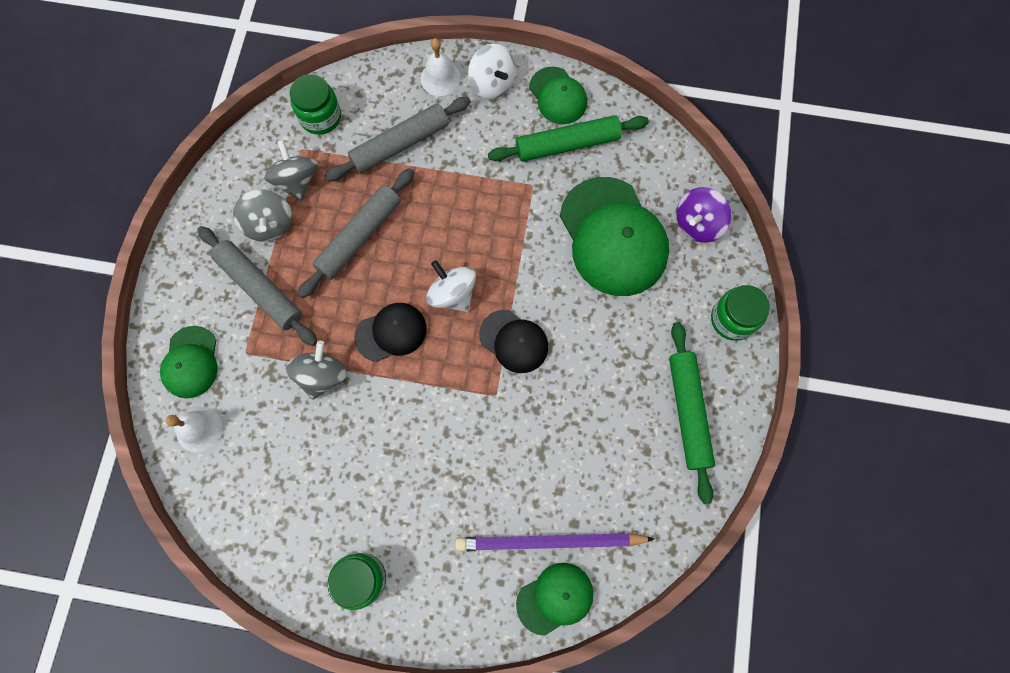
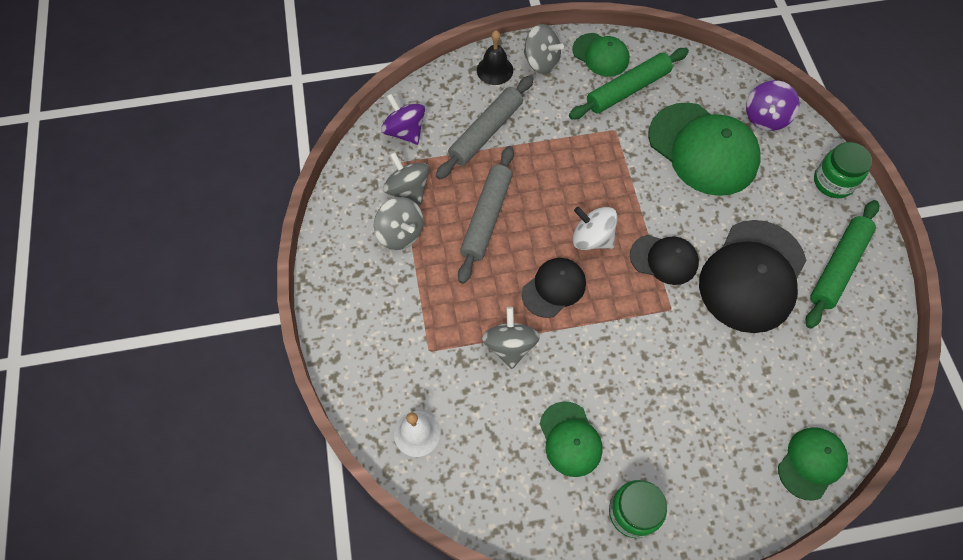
camera: 20 degrees left, 10 degrees down
(191, 362) = (381, 376): green cap -> green cap (570, 439)
(260, 289) = (417, 290): grey rolling pin -> none
(321, 117) = (405, 131): green jar -> purple spinning top
(440, 78) = (495, 70): white bell -> black bell
(492, 84) = (541, 62): white spinning top -> grey spinning top
(549, 542) = (781, 416): purple pencil -> none
(594, 390) = (752, 276): none -> black cap
(688, 412) = (838, 267): green rolling pin -> green rolling pin turned 60 degrees clockwise

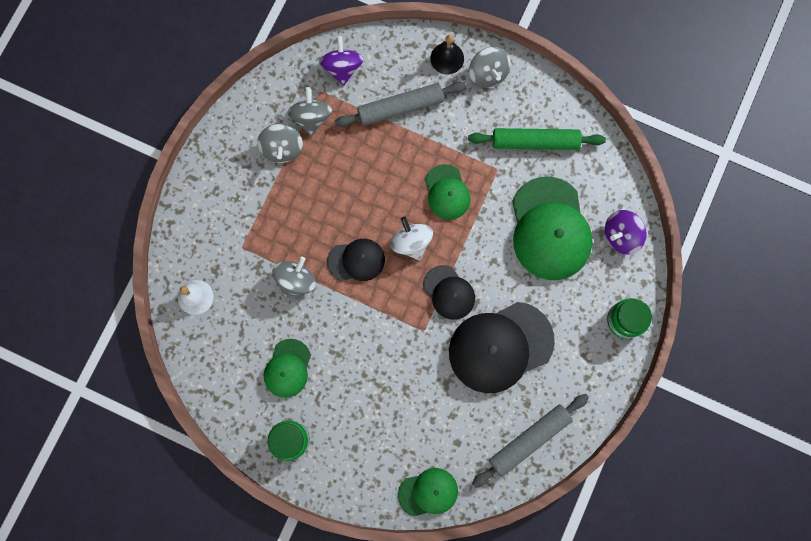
camera: 35 degrees right, 15 degrees up
(486, 217) = (350, 177): grey rolling pin -> grey rolling pin (529, 440)
(600, 55) = (539, 98): green cap -> green cap (447, 192)
(838, 267) = (567, 383): green rolling pin -> none

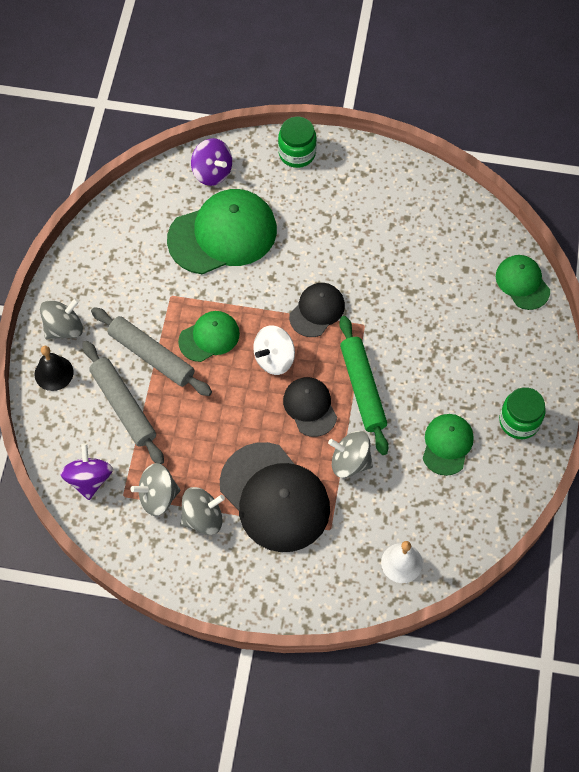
camera: 105 degrees left, 15 degrees down
(287, 368) = (447, 444): green cap -> green cap turned 75 degrees counterclockwise
(342, 68) = (89, 479): purple spinning top -> purple spinning top turned 105 degrees clockwise
(500, 347) = (358, 252): black cap -> black cap (274, 497)
(529, 440) = (440, 209): grey rolling pin -> grey rolling pin (151, 356)
(535, 142) = (131, 267): green rolling pin -> green rolling pin (362, 388)

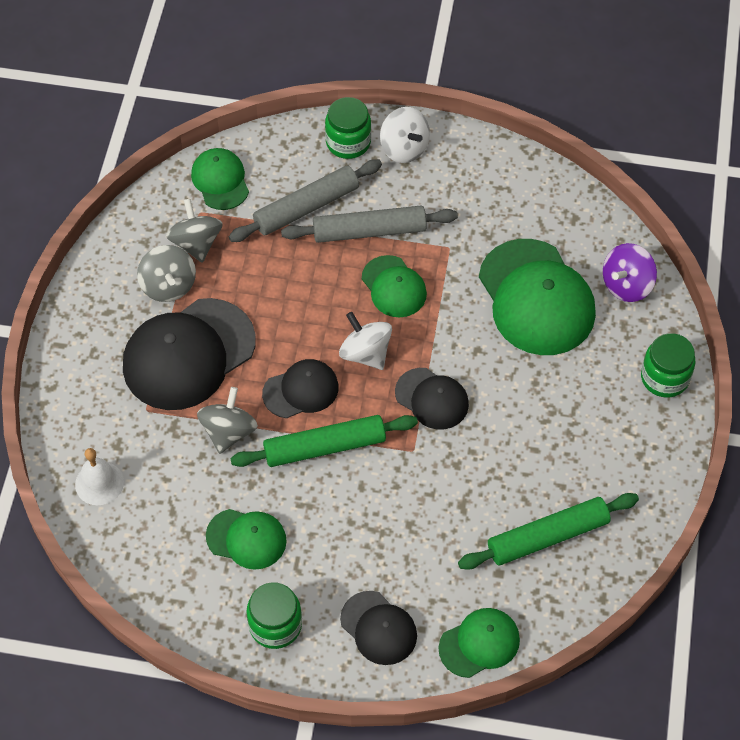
camera: 90 degrees right, 5 degrees down
(54, 373) = (348, 142): black bell -> green jar
(64, 328) = (404, 148): grey spinning top -> white spinning top
(89, 479) = (220, 181): purple spinning top -> green cap
(151, 356) = (369, 231): grey rolling pin -> grey rolling pin turned 45 degrees clockwise
(434, 236) = (547, 536): none -> green rolling pin
(516, 349) = (378, 628): none -> black cap

